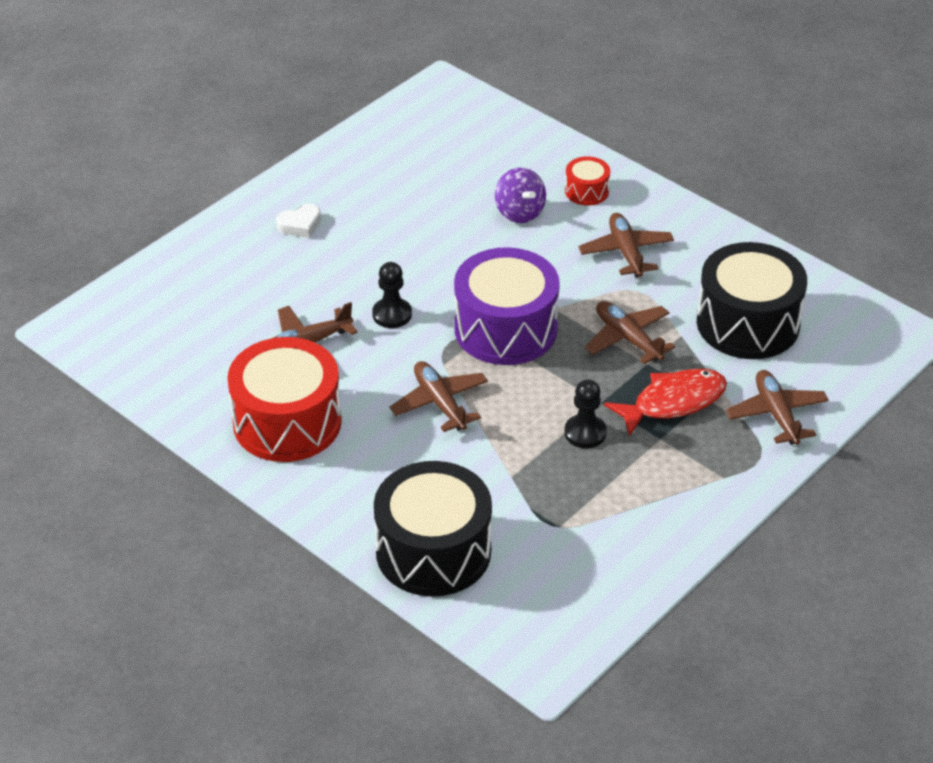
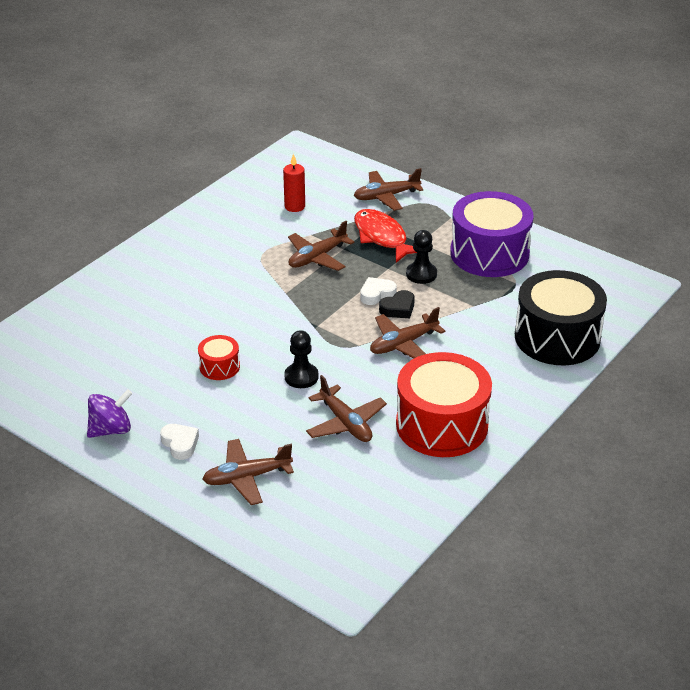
camera: 95 degrees left, 5 degrees down
(505, 329) = (313, 315): purple drum -> purple drum (489, 253)
(512, 404) = (398, 308): none -> black heart
(519, 212) = (164, 315): purple spinning top -> purple spinning top (111, 430)
(544, 387) = (377, 294): none -> white heart
(586, 191) = (137, 281): red drum -> red drum (219, 367)
(626, 252) = (216, 260): brown plane -> brown plane (247, 477)
(748, 323) = (294, 206): black drum -> red candle

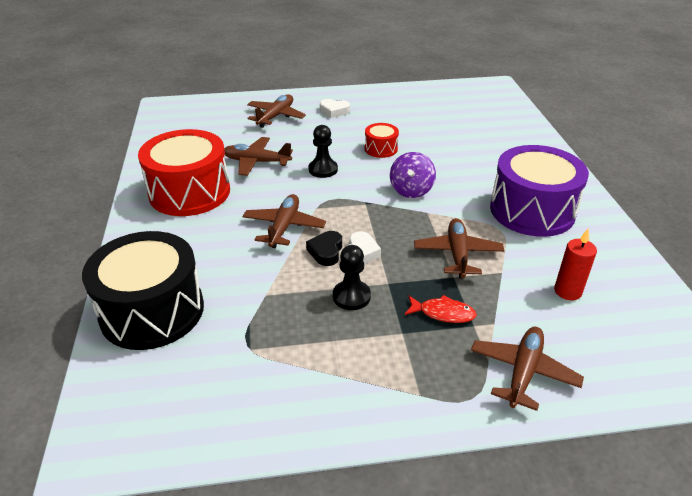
camera: 135 degrees right, 0 degrees up
(111, 430) = (378, 100): purple spinning top -> purple spinning top (411, 190)
(382, 237) = (443, 313): red fish -> red fish, size x0.58
(489, 253) = (317, 370): purple drum -> purple drum (532, 210)

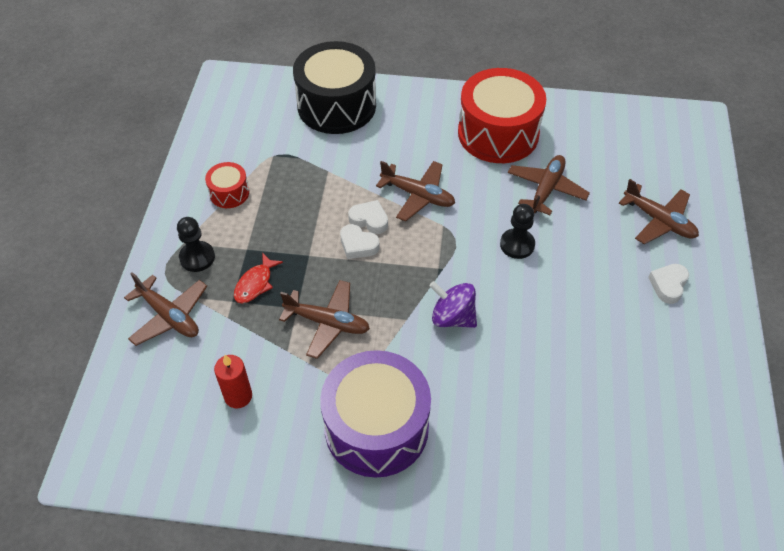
camera: 105 degrees right, 15 degrees up
(326, 251) = (369, 220): black heart -> white heart
(351, 296) = (302, 225): black pawn -> black pawn (197, 257)
(381, 149) = (554, 312): red drum -> red drum (229, 193)

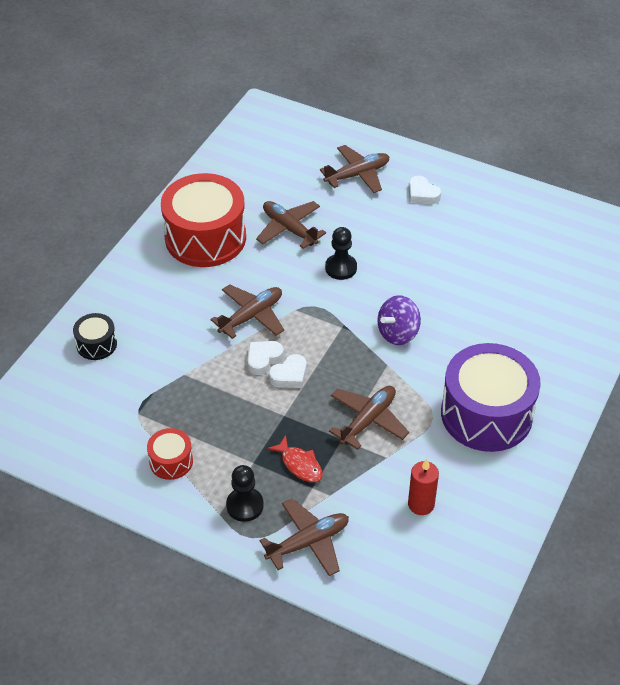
camera: 70 degrees left, 5 degrees down
(336, 106) = (96, 344): black drum -> black drum, size x0.46

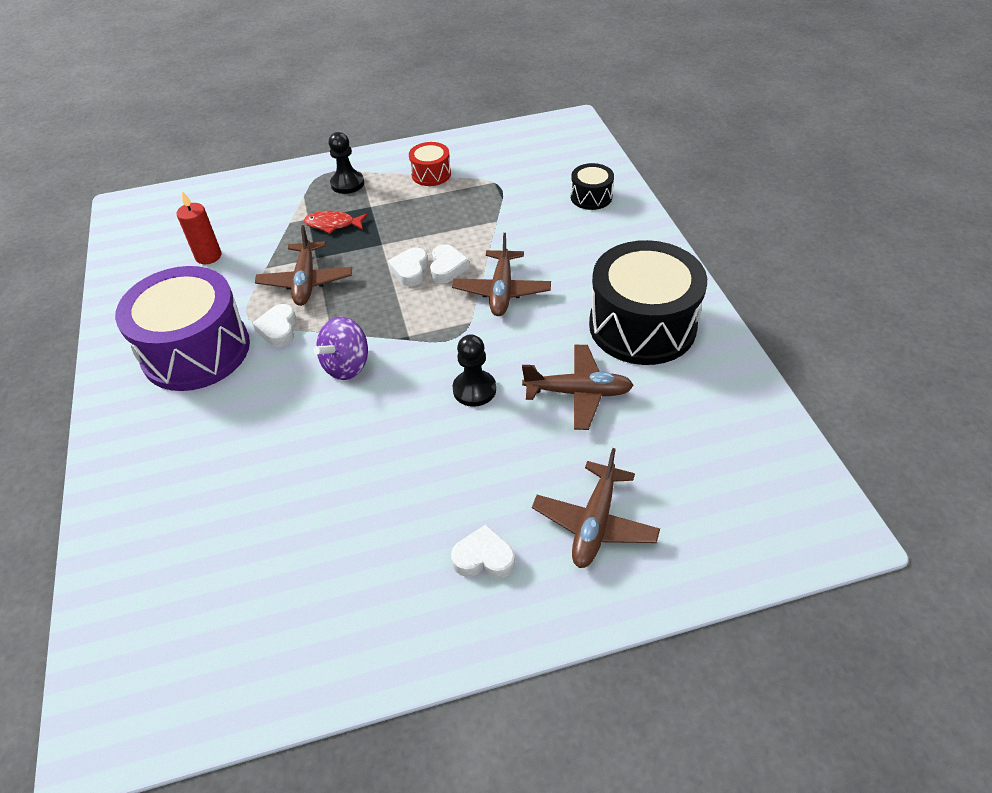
camera: 140 degrees right, 0 degrees up
(205, 238) = (642, 326): red drum -> black drum
(308, 542) = (279, 192): brown plane -> none
(398, 333) = (347, 365): purple spinning top -> purple spinning top turned 150 degrees counterclockwise
(419, 391) = (278, 329): none -> white heart

